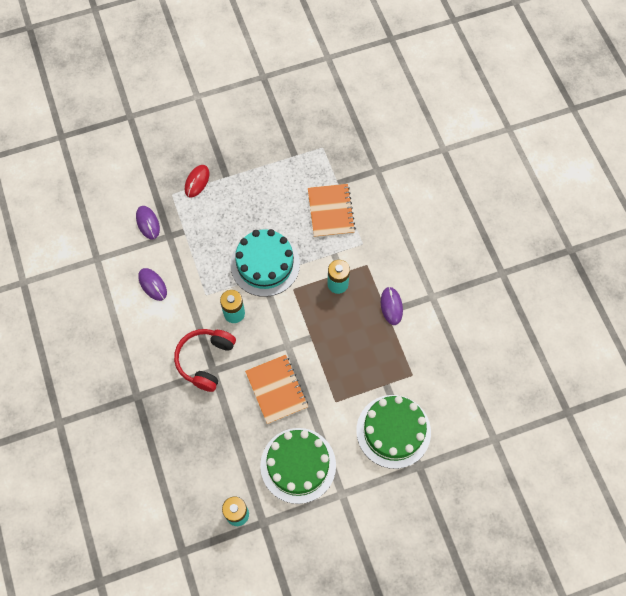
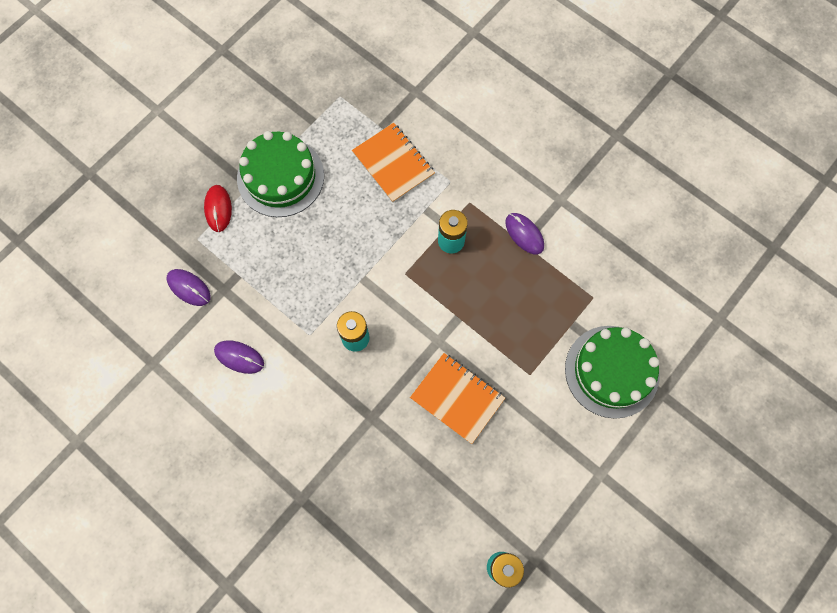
camera: 30 degrees left, 5 degrees up
(205, 360) = (356, 411): red headphones -> none
(265, 264) = (356, 262): turquoise cake -> none
(298, 465) = (533, 470): green cake -> green cake (280, 177)

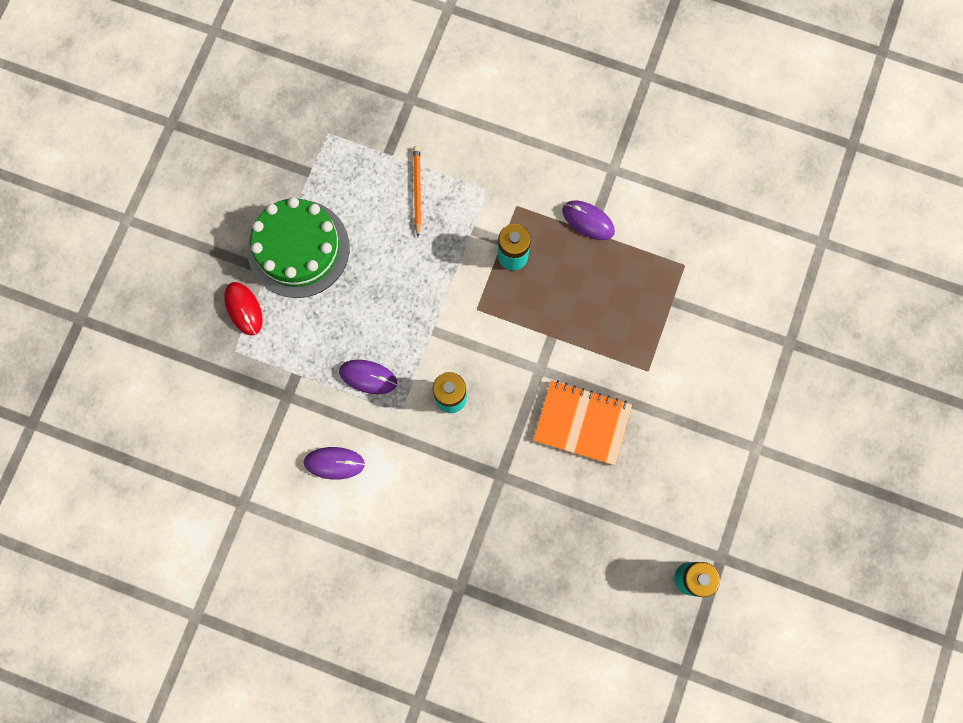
camera: 20 degrees left, 5 degrees up
(189, 288) = (248, 408): purple mouse -> purple mouse (368, 377)
(393, 164) = (417, 191): orange notebook -> orange pencil
(611, 371) = (730, 337): green cake -> none

